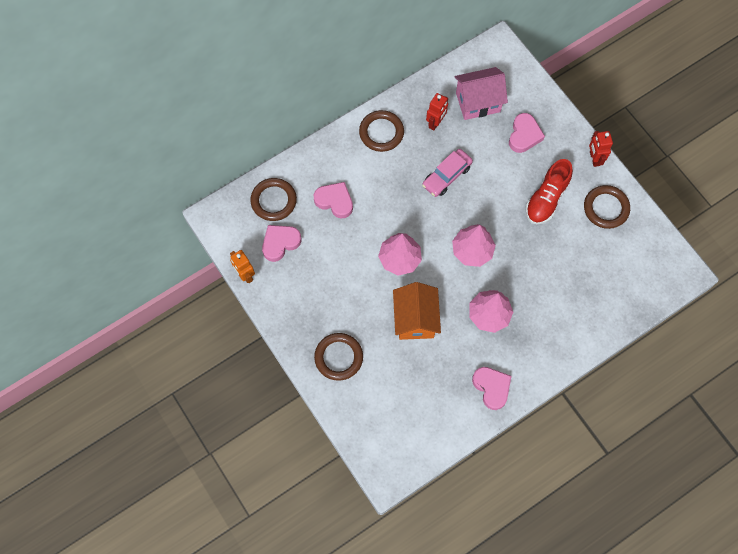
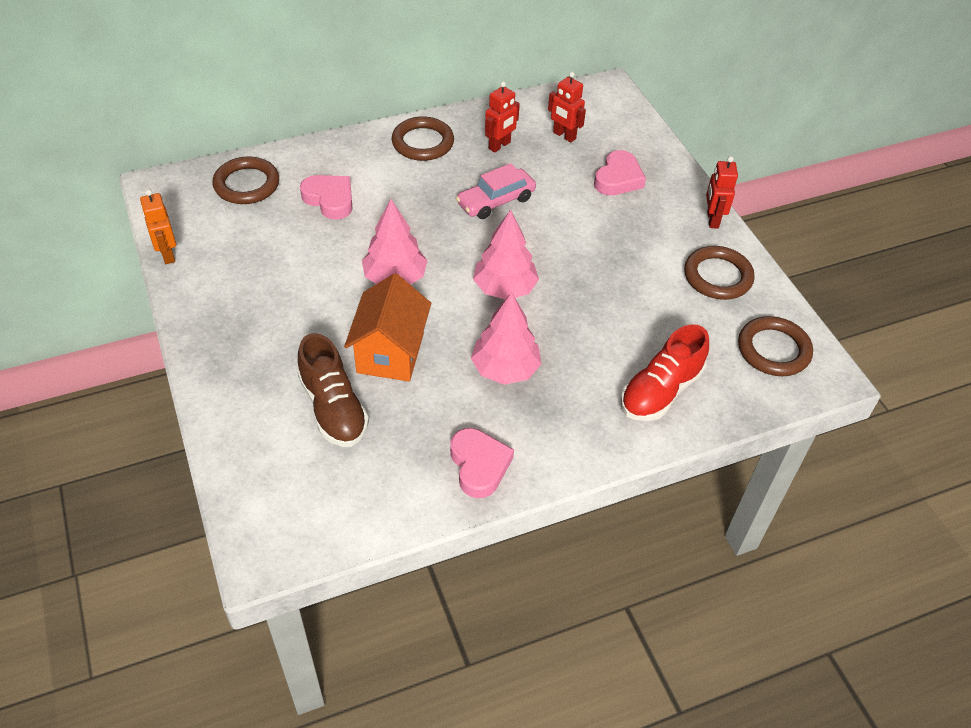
camera: 10 degrees right, 20 degrees down
(280, 243) = (233, 229): pink heart -> none
(338, 357) = (255, 377): brown ring -> brown ring (773, 350)
(394, 368) = (333, 408): none -> brown shoe
(478, 102) = (564, 136): pink house -> red robot
(546, 199) = (632, 250): red shoe -> red shoe (661, 391)

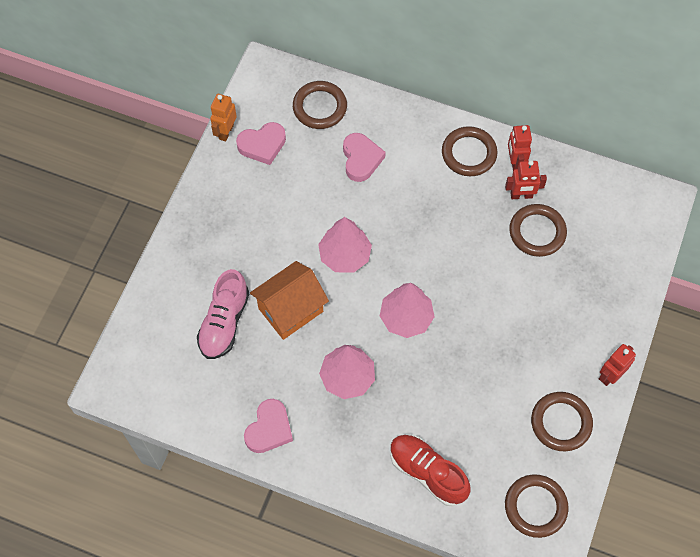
camera: 45 degrees right, 15 degrees up
(333, 408) = (224, 322): brown shoe -> pink shoe
(495, 201) = (470, 242): pink car -> none
(541, 162) = (537, 232): none -> brown ring
(564, 136) = (578, 220): red robot -> red robot (515, 162)
(618, 178) = (578, 288): pink heart -> pink heart (262, 145)
(661, 391) = (427, 472): red shoe -> red shoe turned 45 degrees clockwise

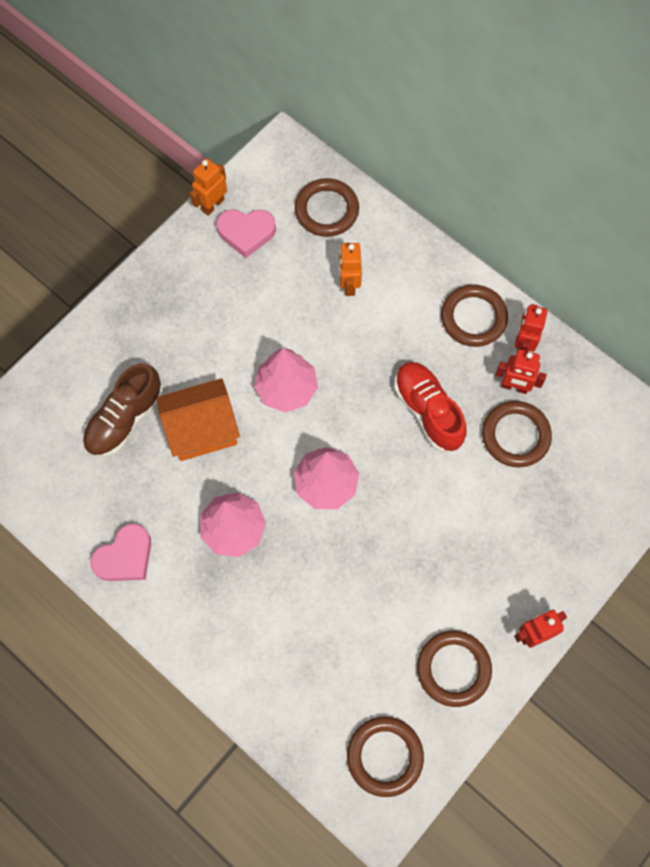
camera: 20 degrees right, 5 degrees up
(224, 322) = (125, 419): pink shoe -> brown shoe
(361, 159) = (349, 284): pink heart -> orange robot
(427, 472) = (278, 671): red shoe -> red shoe (428, 411)

